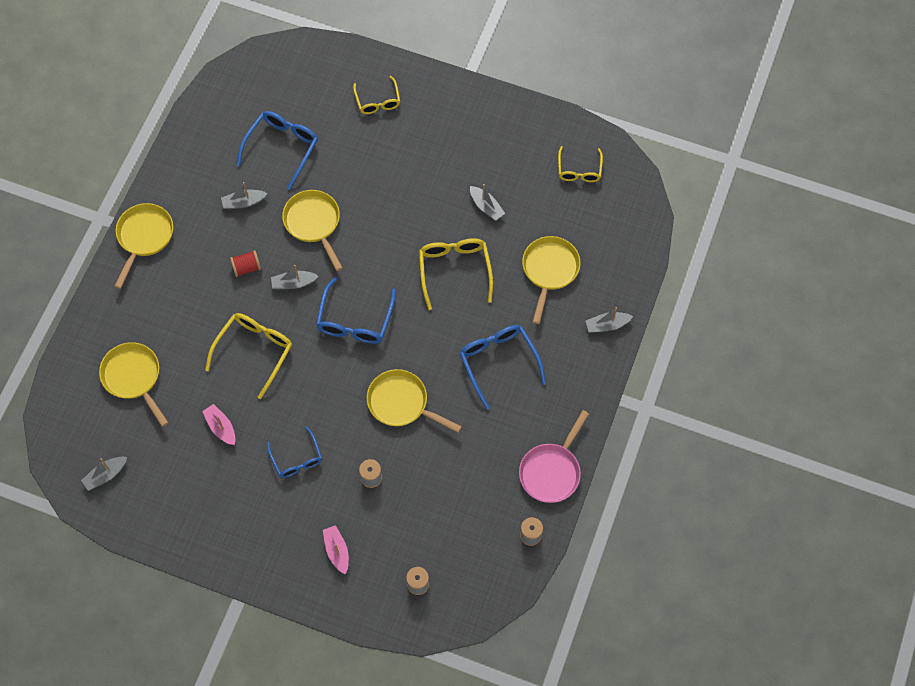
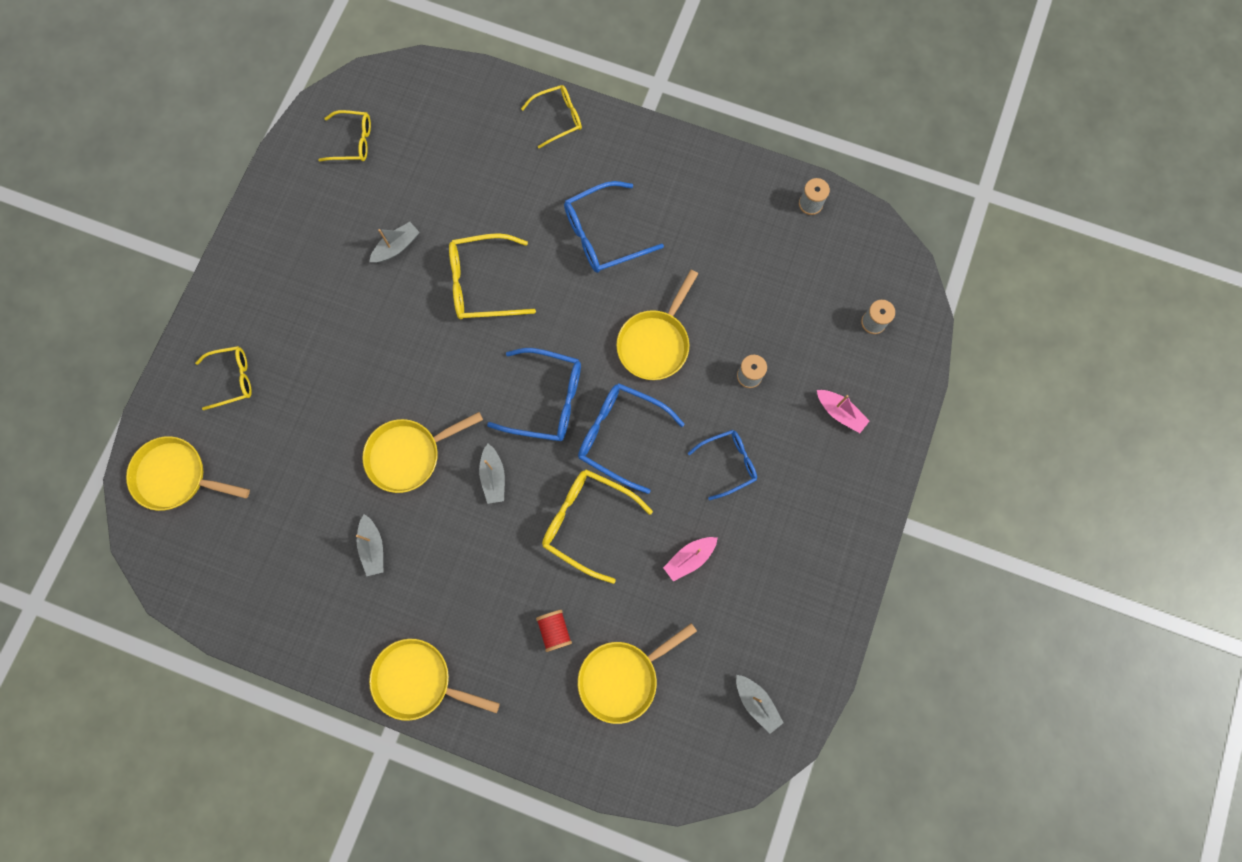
camera: 90 degrees left, 10 degrees up
(246, 268) = (469, 538): red spool -> red spool (555, 630)
(282, 148) = (294, 501): blue glasses -> blue glasses (621, 436)
(337, 551) = (840, 412): pink boat -> pink boat turned 120 degrees counterclockwise
(549, 271) = (486, 177): yellow pan -> yellow pan (176, 476)
(552, 471) = (735, 180): pink pan -> none
(607, 325) = (557, 118): grey boat -> yellow glasses

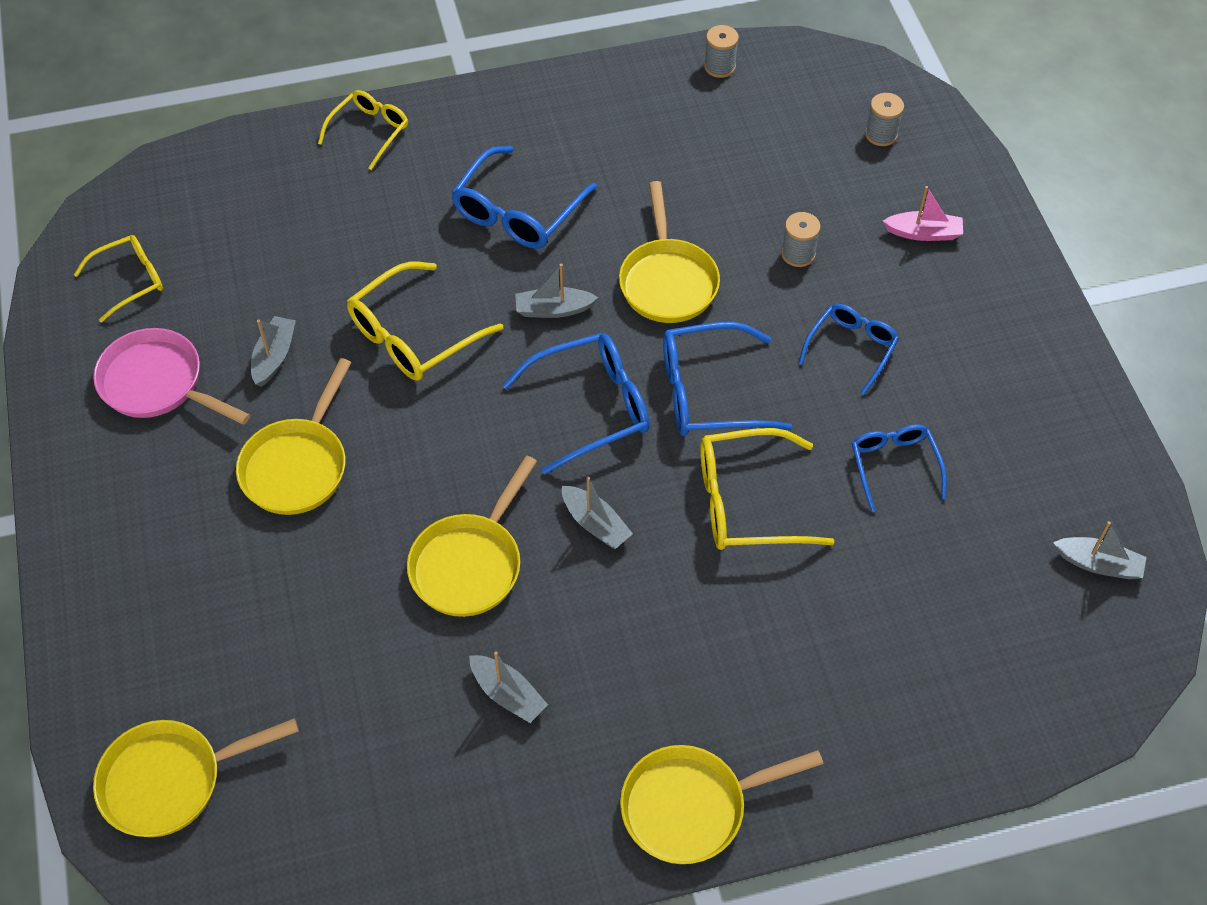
camera: 35 degrees left, 20 degrees down
(232, 379) = (163, 620): yellow glasses -> none
(323, 224) = (158, 384): none -> pink pan
(555, 630) = (809, 640): red spool -> none
(574, 318) = (553, 309): none -> grey boat
(623, 677) = (931, 637): yellow pan -> yellow pan (298, 465)
(689, 558) = (894, 466): pink boat -> blue glasses

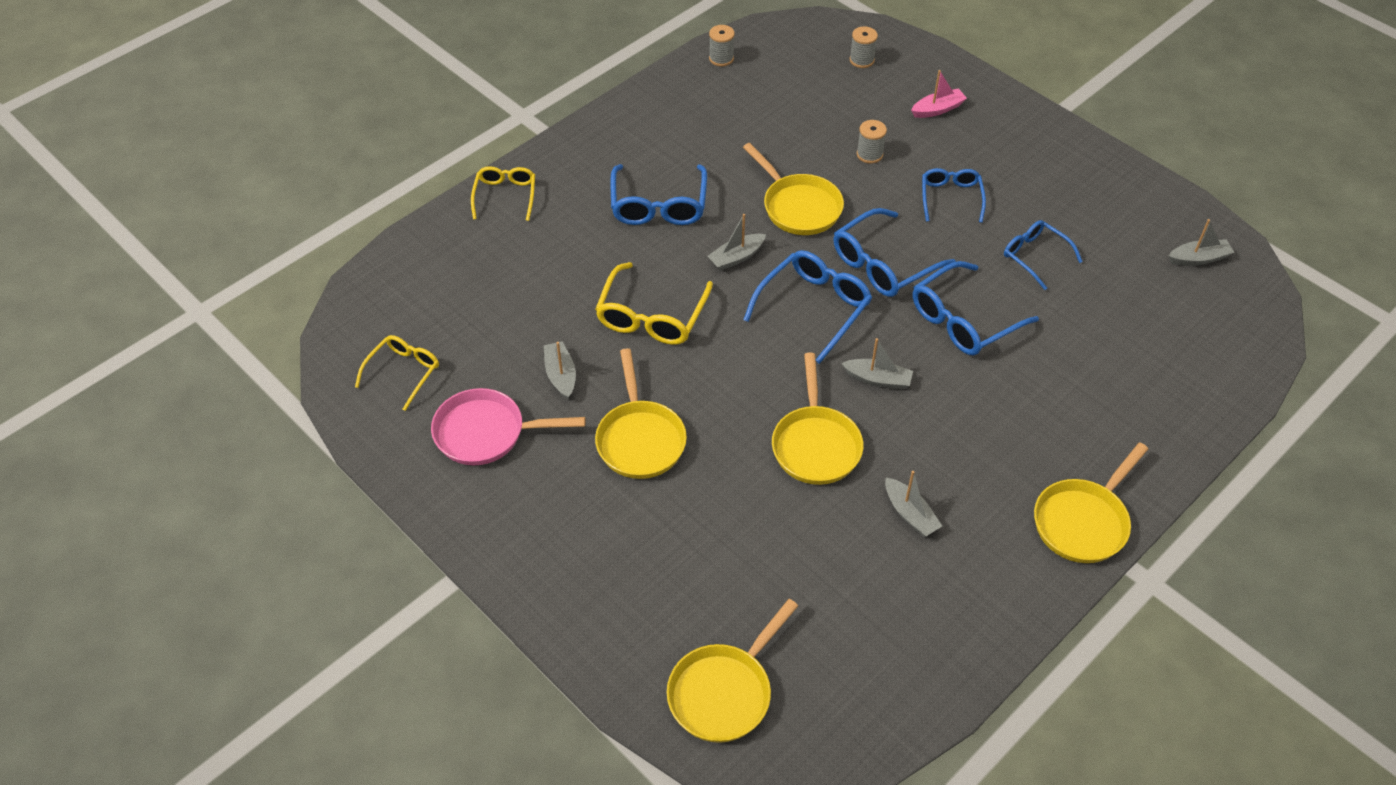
camera: 30 degrees left, 5 degrees down
(507, 694) = (910, 514): grey boat -> grey boat turned 45 degrees clockwise
(748, 502) = (964, 320): yellow glasses -> blue glasses

